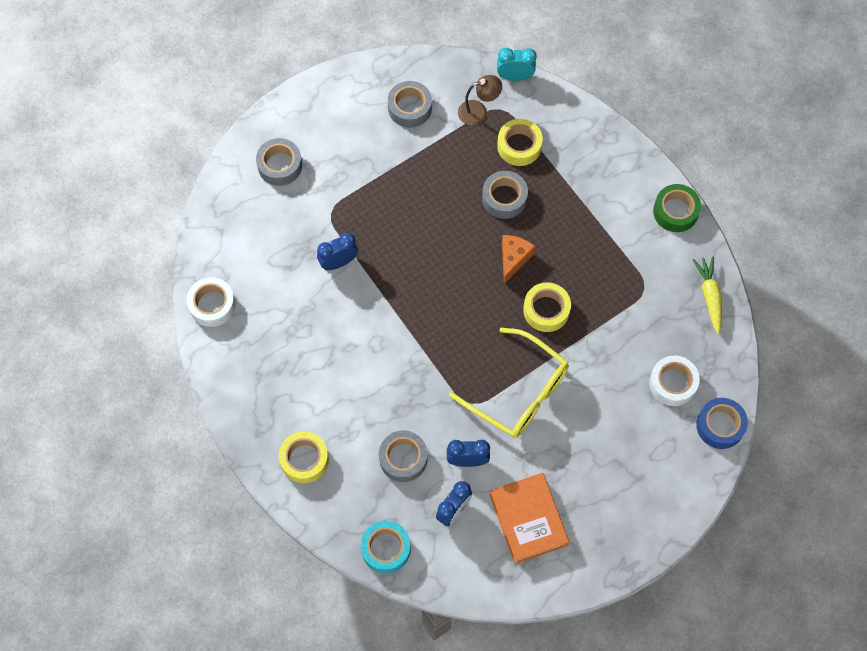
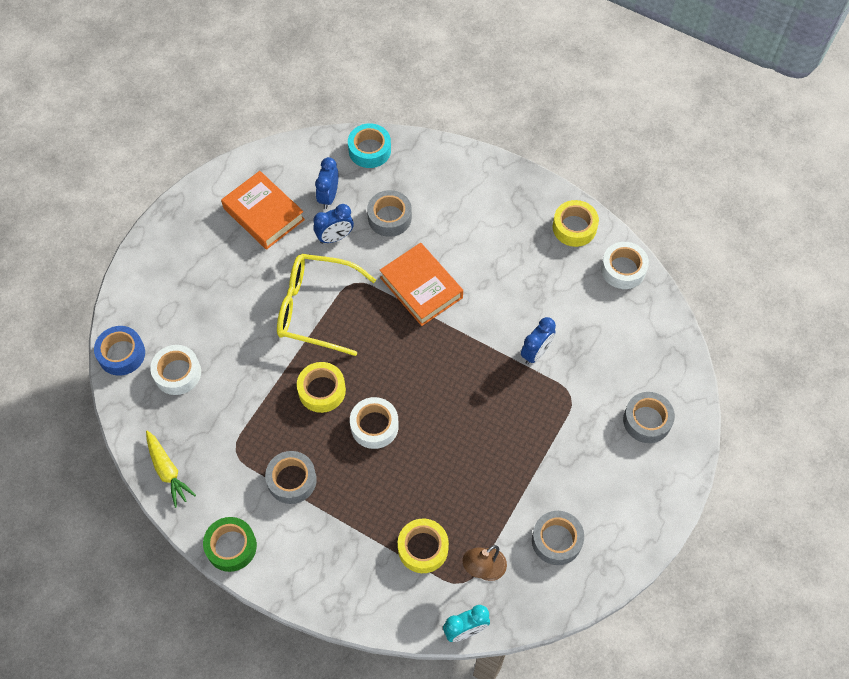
camera: 155 degrees right, 5 degrees down
(304, 459) = (470, 185): yellow tape -> yellow tape (574, 227)
(409, 369) = (421, 287): none -> orange book
(504, 198) = (412, 484): grey tape -> grey tape (292, 480)
(513, 259) = (374, 426): orange cheese -> white tape

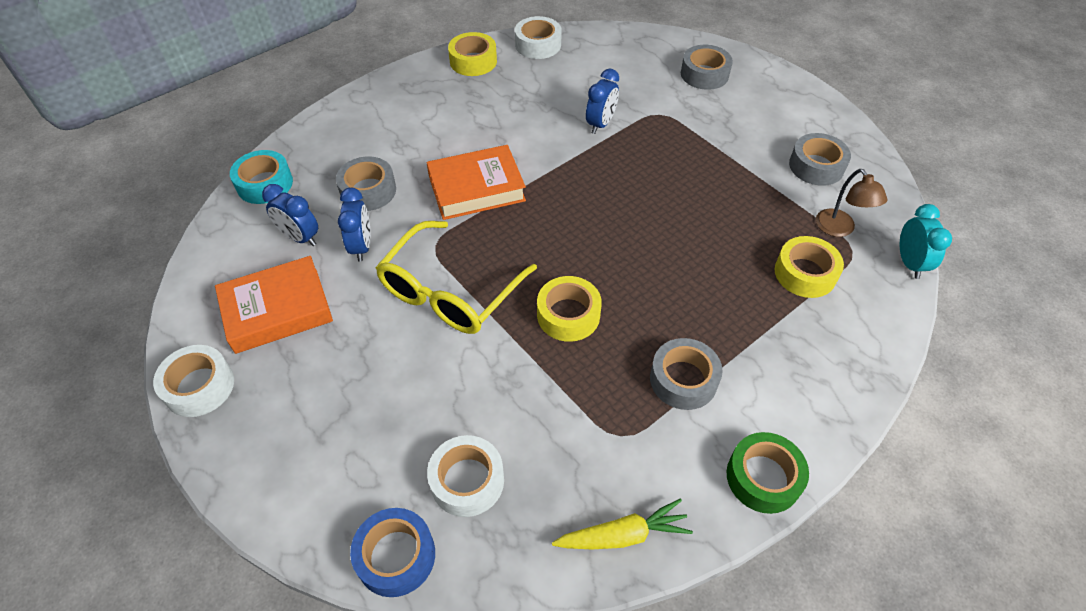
camera: 70 degrees left, 10 degrees down
(374, 426) = (636, 276): white tape -> white tape (199, 386)
(536, 352) = (600, 124): blue clock -> blue clock turned 60 degrees clockwise

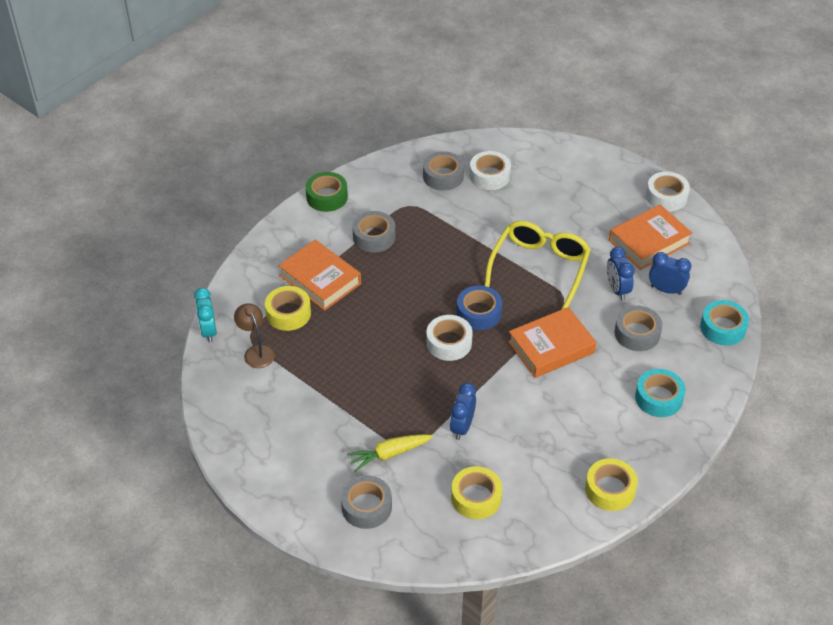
camera: 170 degrees right, 5 degrees down
(384, 125) = (658, 398): none -> turquoise tape
(396, 556) = (514, 144): blue tape -> blue tape (478, 313)
(538, 45) = (550, 524): white tape -> white tape (449, 343)
(568, 315) = (454, 264): yellow tape -> yellow tape (476, 497)
(623, 535) = (401, 165): yellow carrot -> yellow carrot (389, 454)
(764, 317) = (320, 279): none -> orange book
(816, 166) = (266, 408): grey tape -> grey tape (443, 176)

